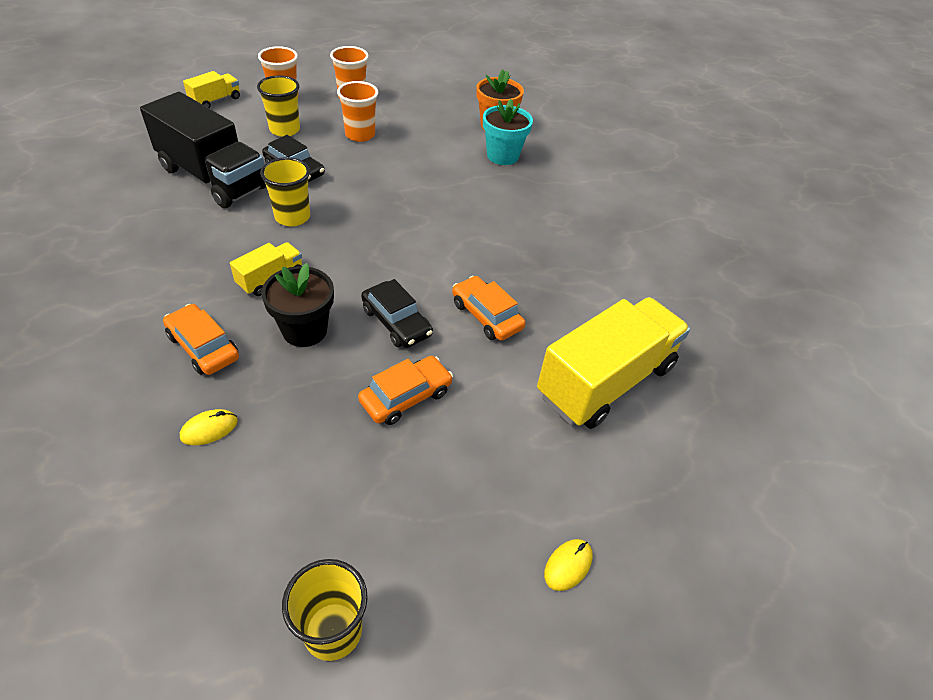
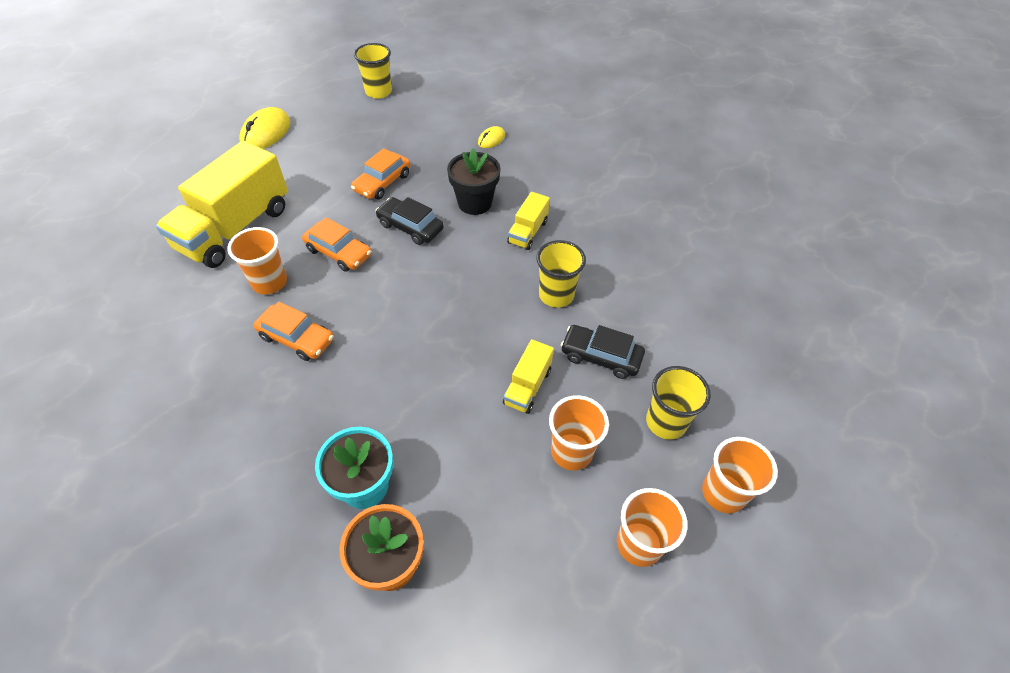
camera: 165 degrees right, 5 degrees up
(203, 347) = (533, 176): orange car -> orange car (296, 338)
(213, 178) = (667, 315): black truck -> none
(215, 101) = (795, 446): yellow truck -> yellow truck (527, 386)
(564, 304) = (269, 282): none -> orange cup
(568, 565) = (266, 133): yellow mouse -> yellow mouse, size x1.85

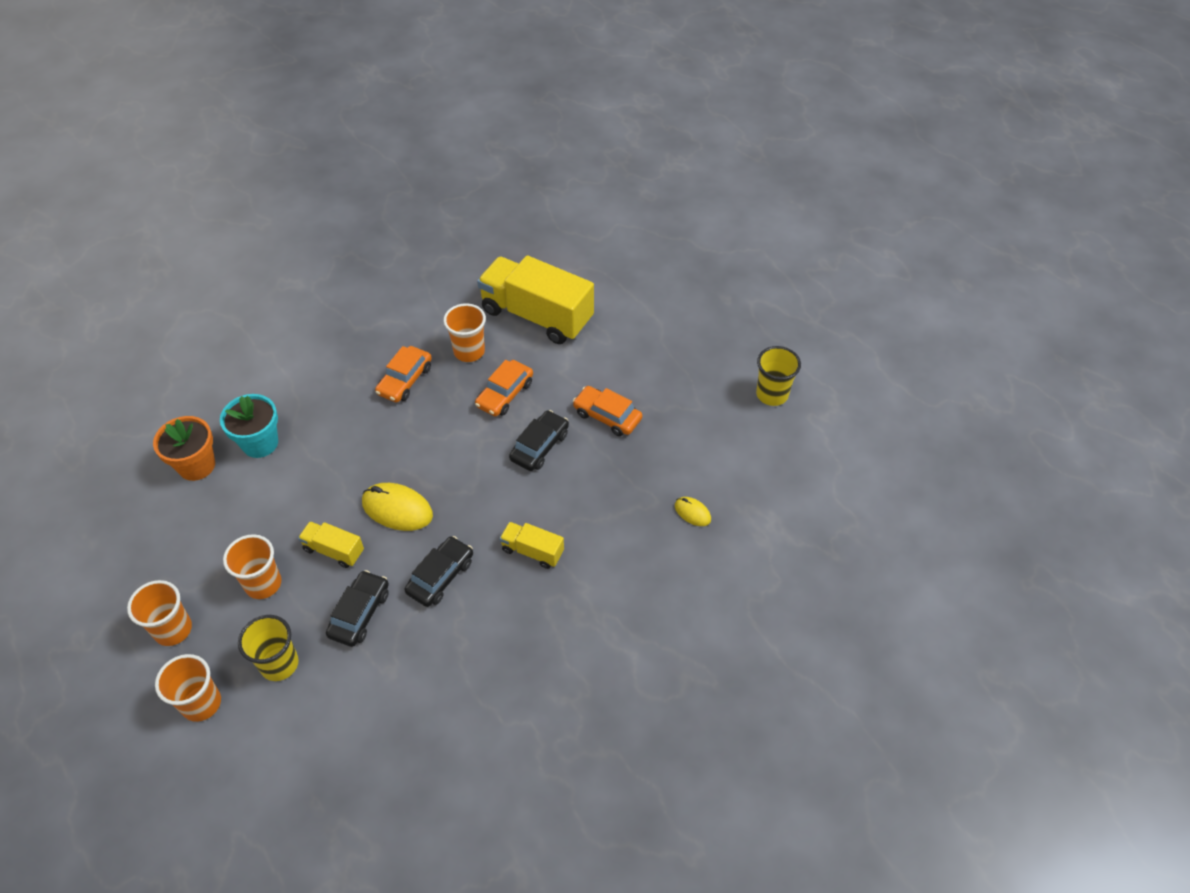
camera: 90 degrees right, 0 degrees up
(266, 133) = (680, 310): yellow mouse -> yellow mouse (397, 509)
(474, 203) = (577, 500): black flower pot -> none
(556, 295) = (440, 576): yellow cup -> black car

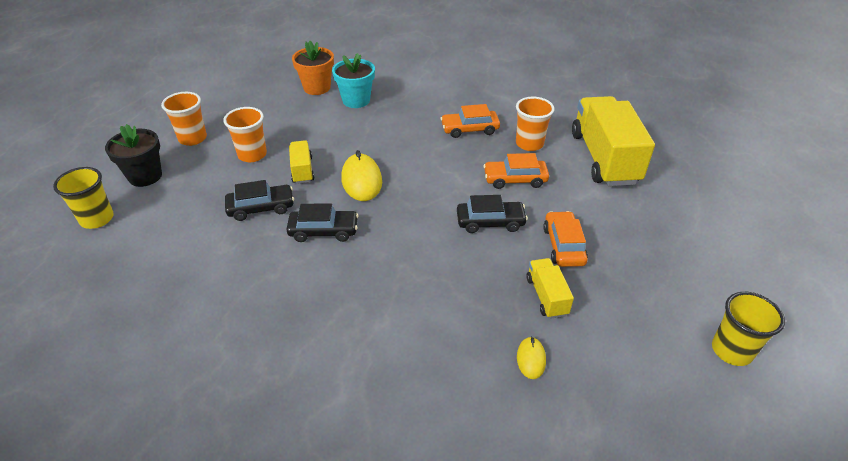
camera: 55 degrees right, 10 degrees down
(201, 703) = (145, 176): orange cup -> black flower pot
(279, 664) = (195, 193): yellow cup -> yellow cup (97, 219)
(532, 551) = (390, 270): yellow truck -> yellow truck (546, 296)

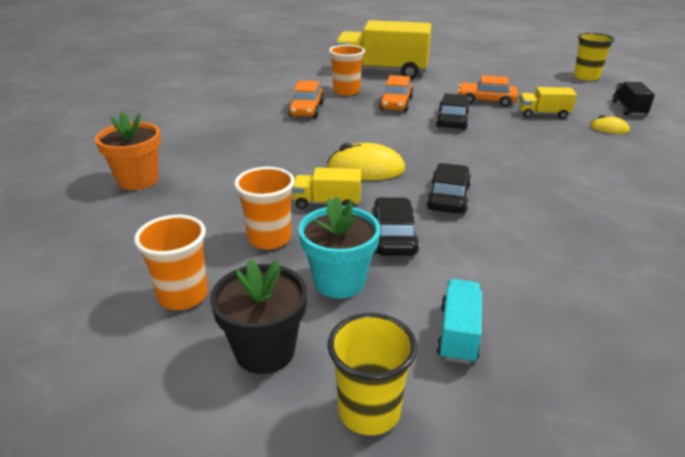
camera: 75 degrees left, 10 degrees down
(153, 247) = (458, 334): none -> turquoise truck
(356, 100) = (197, 158): turquoise flower pot -> turquoise flower pot (339, 281)
(617, 390) = (628, 109): none -> black truck

